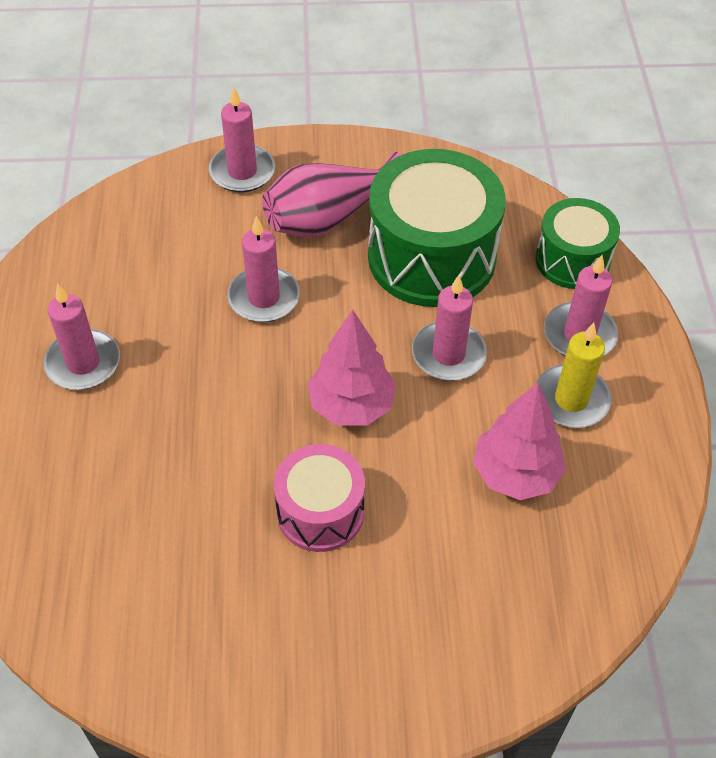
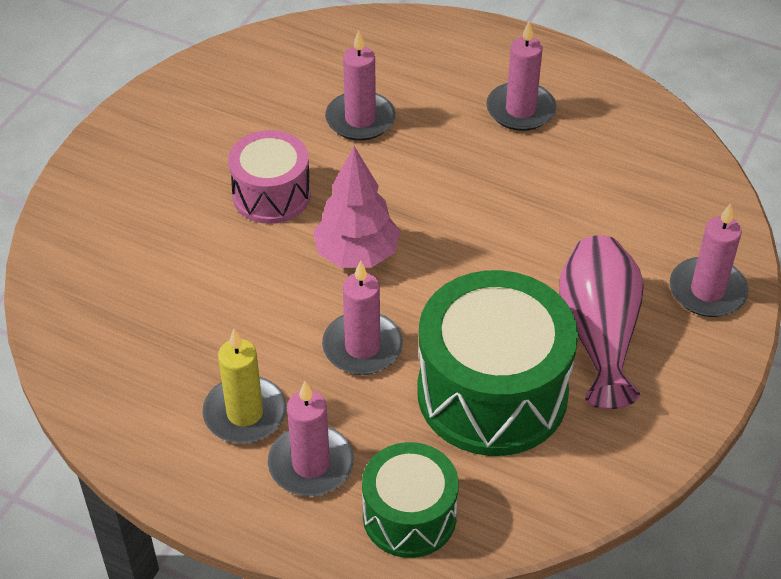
camera: 120 degrees right, 5 degrees down
(264, 298) = (520, 244): pink candle -> pink candle (360, 119)
(515, 474) = (205, 331): pink tree -> none

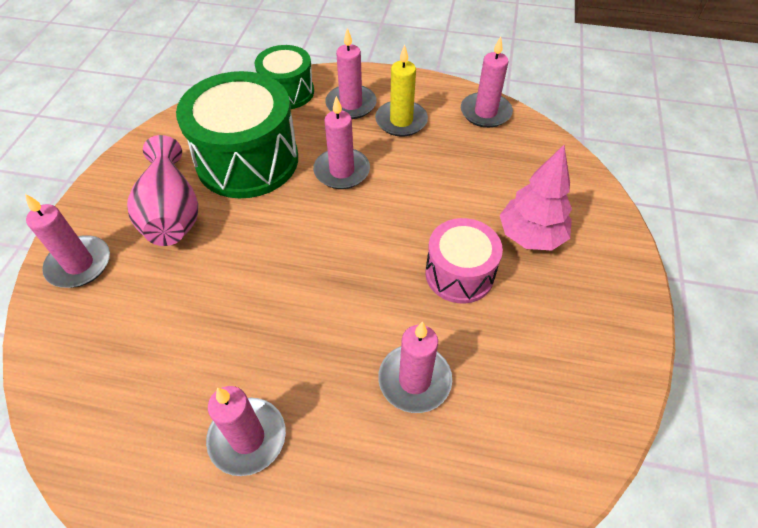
camera: 165 degrees right, 5 degrees up
(109, 400) = (485, 112): none -> pink candle
(356, 255) = (368, 236): pink tree -> pink tree (530, 236)

